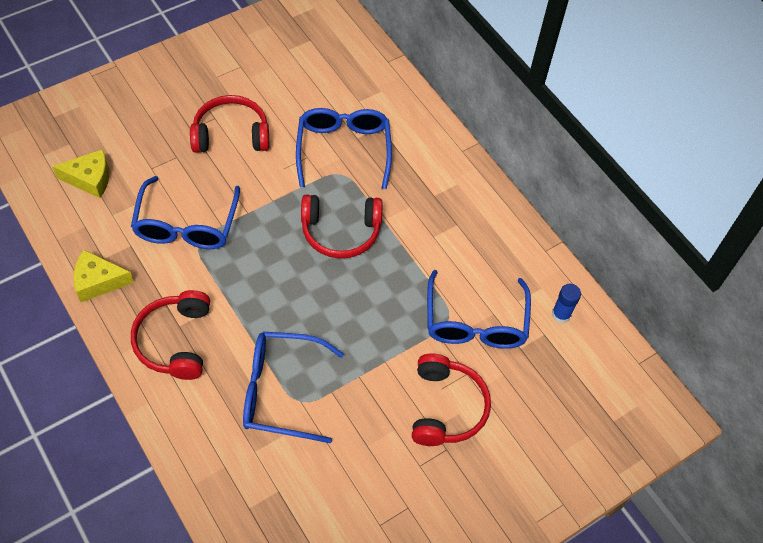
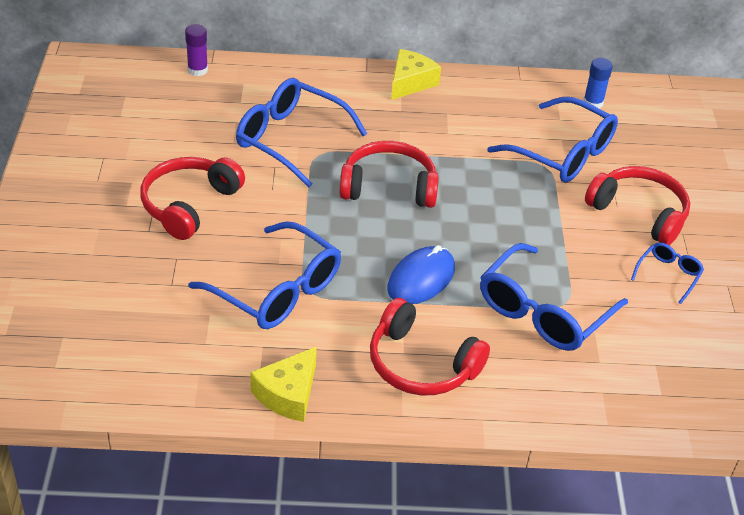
camera: 55 degrees left, 15 degrees down
(90, 179) = (134, 340): yellow cheese -> yellow cheese (410, 82)
(259, 300) = (421, 279): none -> blue mouse
(340, 232) = (389, 186): red headphones -> red headphones turned 120 degrees counterclockwise
(372, 59) = (197, 70): none -> purple glue stick
(386, 459) = (668, 275): none -> blue glasses

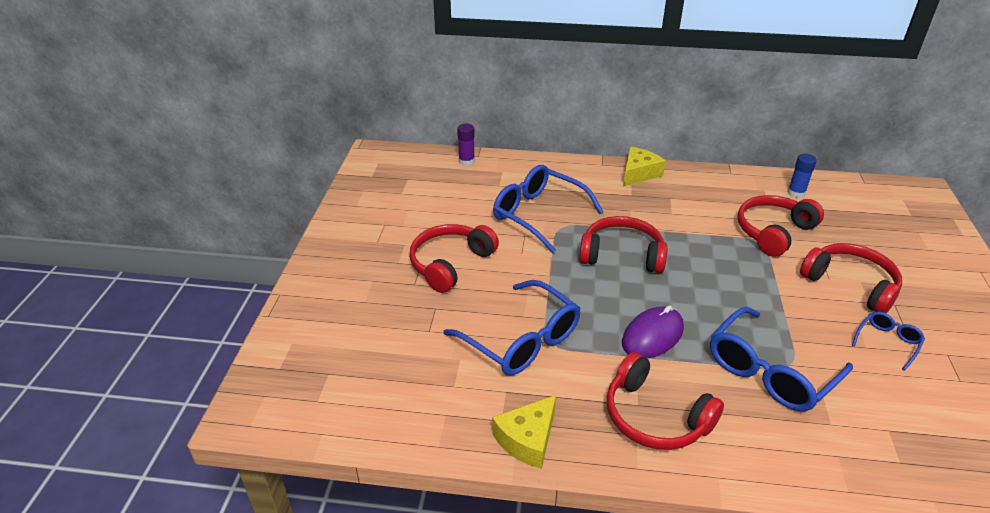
camera: 10 degrees right, 5 degrees down
(421, 279) = (652, 335): blue mouse -> purple mouse
(562, 153) = (773, 232): blue glasses -> red headphones

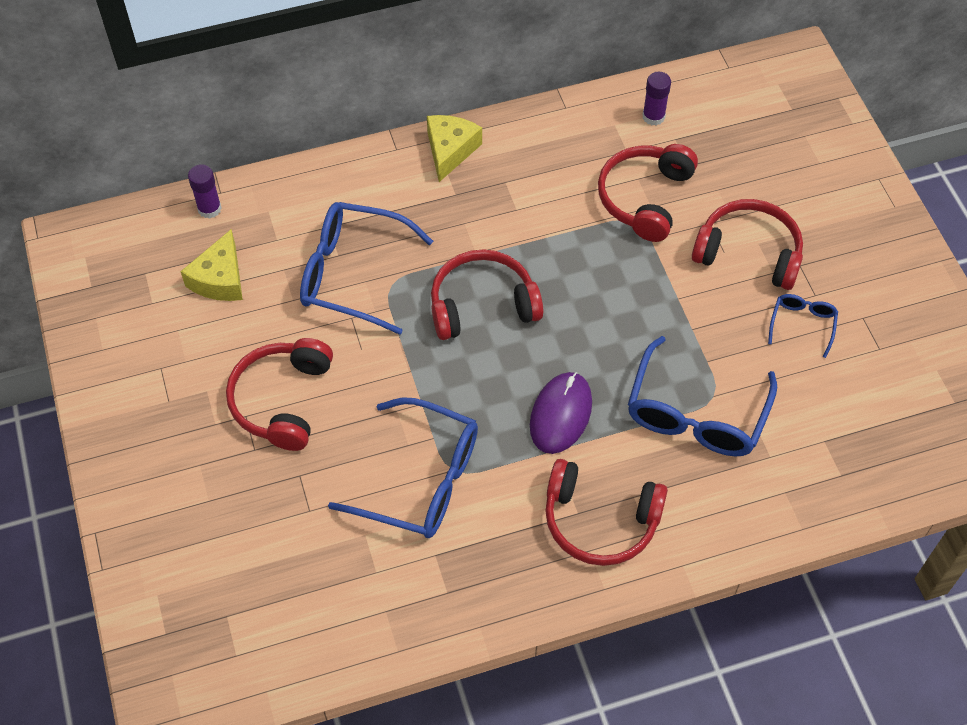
camera: 25 degrees left, 20 degrees up
(527, 439) = (484, 603): yellow cheese -> yellow cheese (220, 279)
(796, 193) = (653, 116): blue glue stick -> purple glue stick

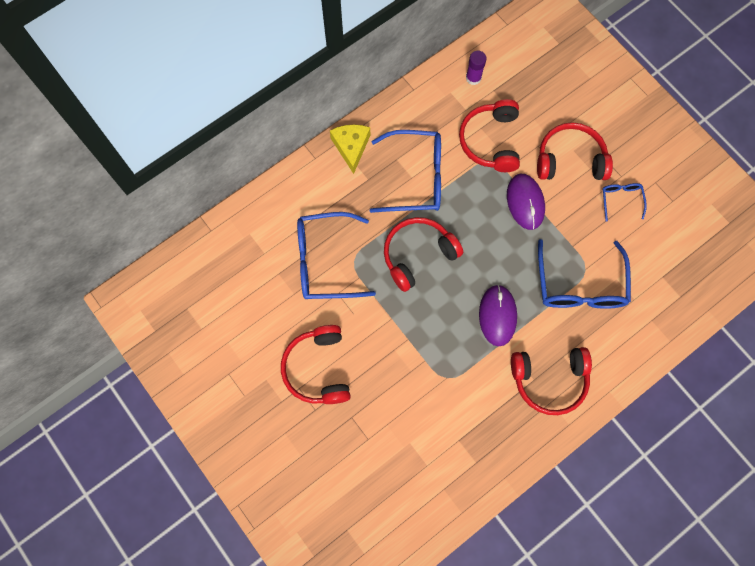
camera: 20 degrees left, 15 degrees up
(209, 209) = (209, 245): purple glue stick -> none
(220, 279) = (239, 295): yellow cheese -> none
(420, 479) = (428, 392): blue glasses -> blue glasses (415, 177)
(661, 286) = (525, 202): none -> purple mouse

